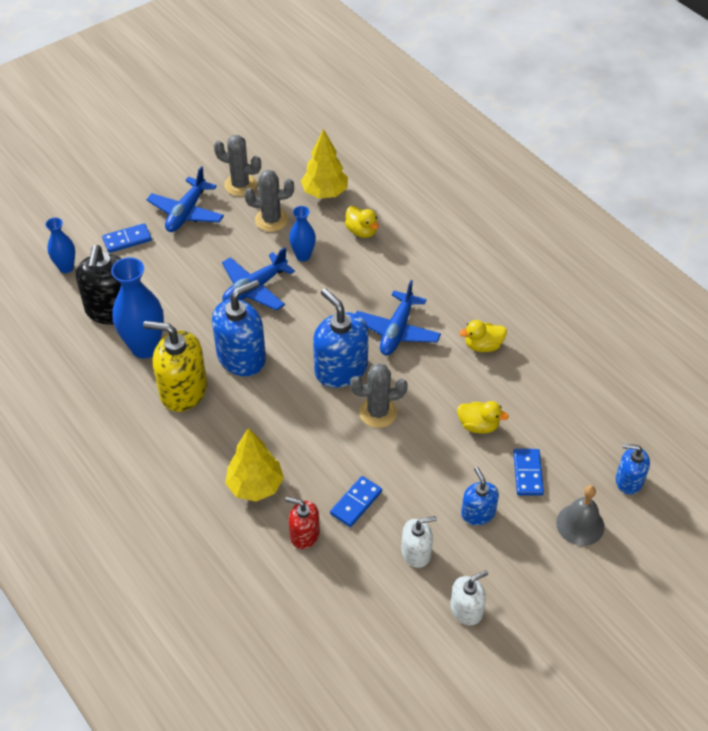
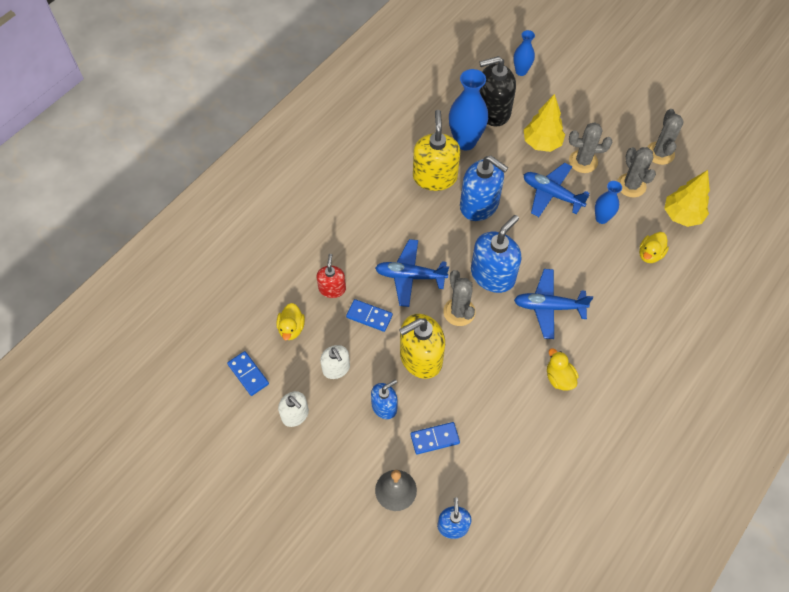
camera: 75 degrees right, 10 degrees up
(127, 240) = (564, 98): blue domino -> blue domino (248, 374)
(186, 212) = (611, 126): blue plane -> blue plane (410, 276)
(223, 249) = (583, 161): none -> grey cactus
(255, 486) = (365, 246): yellow tree -> yellow tree (542, 143)
(425, 463) = (420, 358): none -> yellow soap dispenser
(478, 425) = (471, 390): yellow duck -> yellow duck (291, 328)

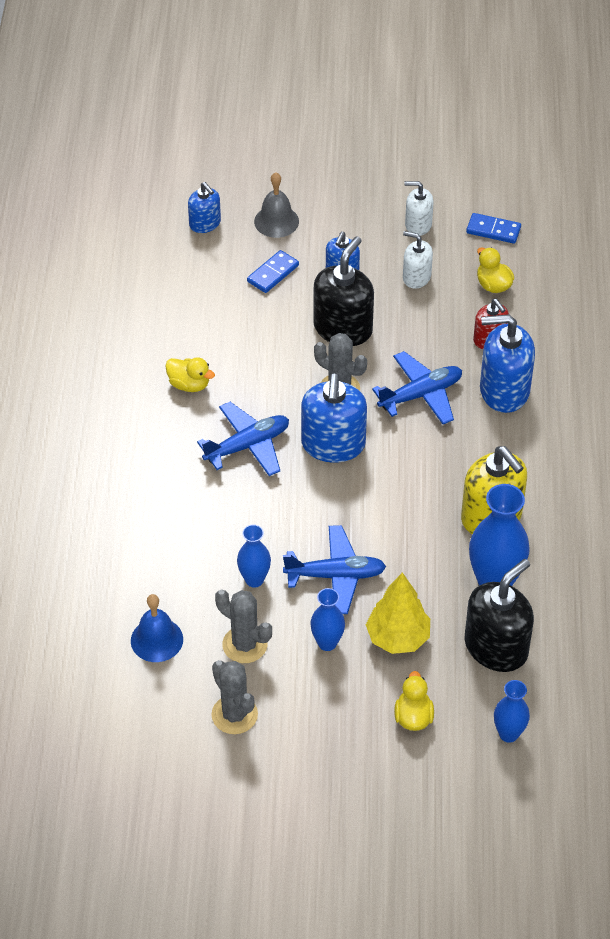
camera: 145 degrees right, 10 degrees down
(369, 316) = (427, 336): blue domino -> none
(420, 358) = (343, 328): yellow soap dispenser -> black soap dispenser
(479, 205) = (411, 513): blue soap dispenser -> blue soap dispenser (504, 390)
(583, 161) = (327, 643): grey cactus -> blue vase
(650, 254) = (169, 567): yellow duck -> yellow duck (413, 717)
(682, 216) = (157, 640): yellow tree -> blue bell

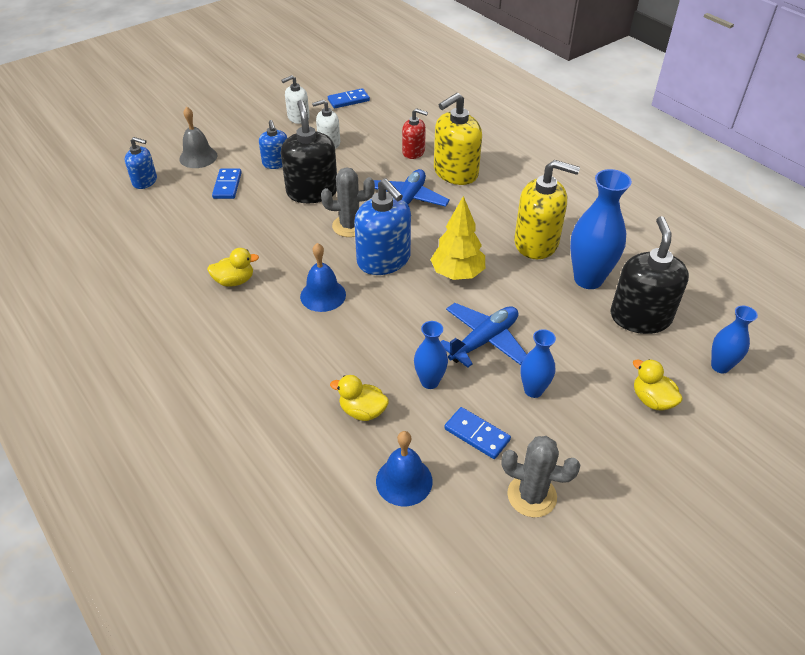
camera: 40 degrees left, 5 degrees down
(244, 645) = (477, 434): grey cactus -> blue domino
(247, 446) = (323, 295): blue plane -> blue bell
(398, 638) = (574, 353): yellow tree -> yellow tree (457, 274)
(493, 285) = (381, 125): yellow duck -> yellow duck (362, 411)
(504, 390) = (455, 172): blue soap dispenser -> yellow soap dispenser

